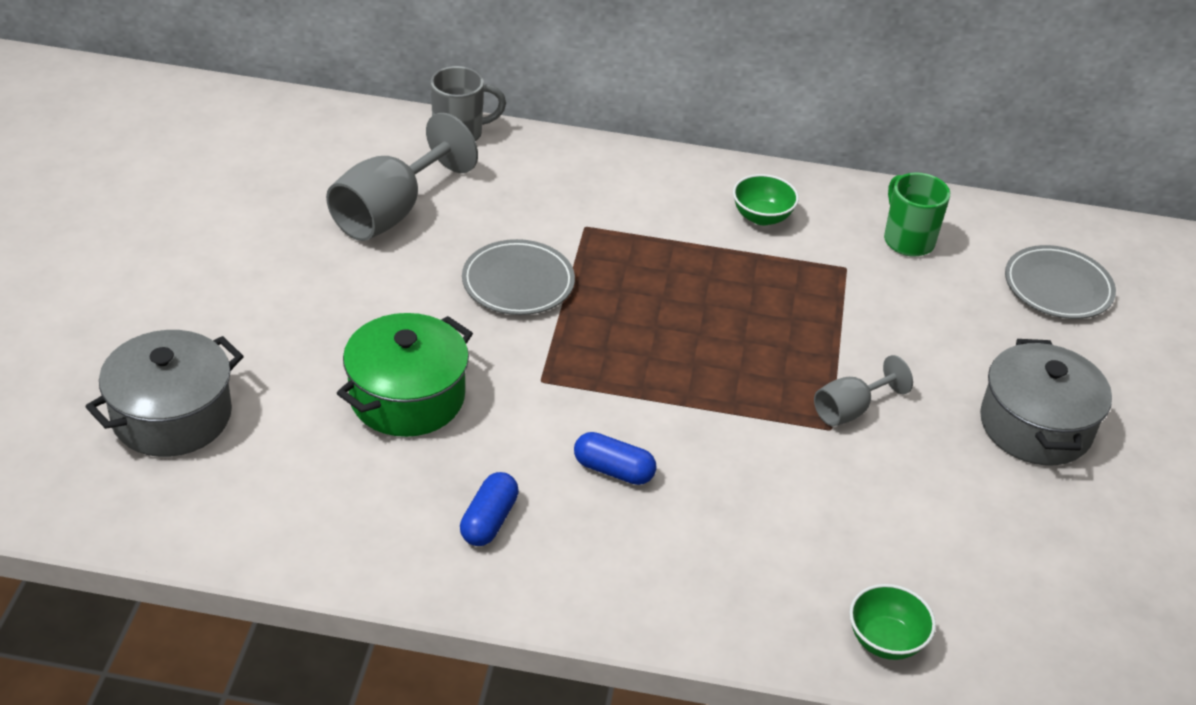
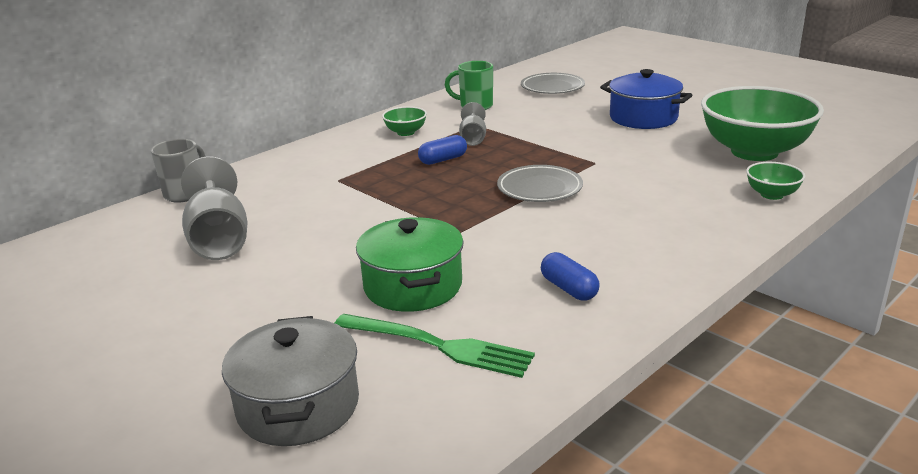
camera: 50 degrees left, 15 degrees down
(317, 465) = (439, 345): none -> green fork
(518, 283) = (356, 215): grey plate -> grey plate (539, 188)
(613, 470) = (564, 232): blue capsule -> blue capsule (443, 160)
(850, 410) = (586, 154): grey goblet -> grey goblet (473, 138)
(1021, 586) = (754, 152): none -> green bowl
(1035, 426) = (643, 118): grey pot -> blue pot

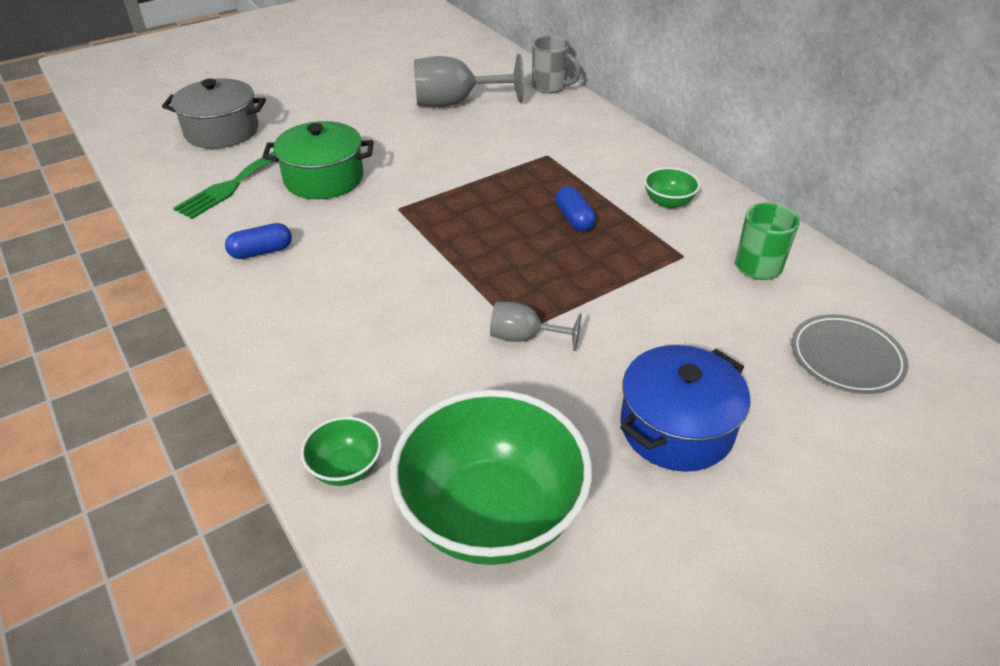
camera: 100 degrees right, 15 degrees up
(473, 138) = (634, 248): grey goblet -> grey goblet (524, 337)
(539, 188) = (466, 273): grey plate -> none

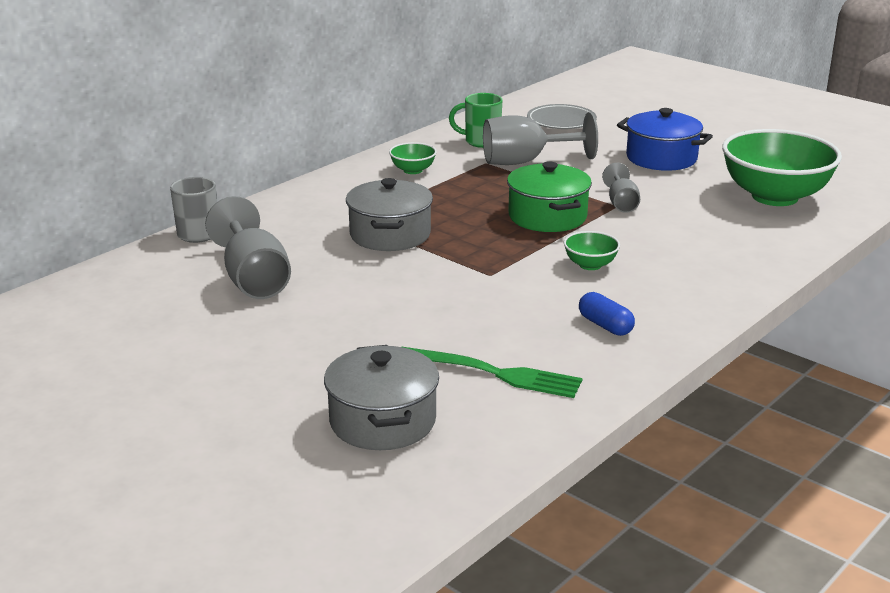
camera: 105 degrees left, 15 degrees down
(324, 178) = (459, 323): green pot -> green pot (547, 217)
(346, 468) = (791, 240): green bowl -> green bowl (590, 265)
(508, 168) = (390, 235): none -> grey pot
(574, 219) = (459, 201): blue capsule -> none
(682, 288) = (525, 162): none -> grey goblet

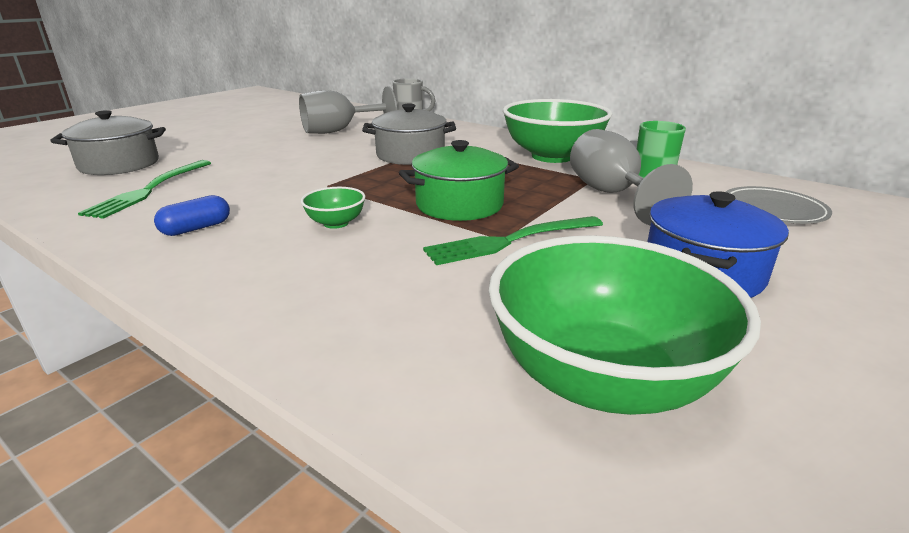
camera: 85 degrees right, 0 degrees up
(413, 170) = (552, 156): green bowl -> green bowl, size x2.29
(621, 204) = (510, 241): grey goblet -> green fork

